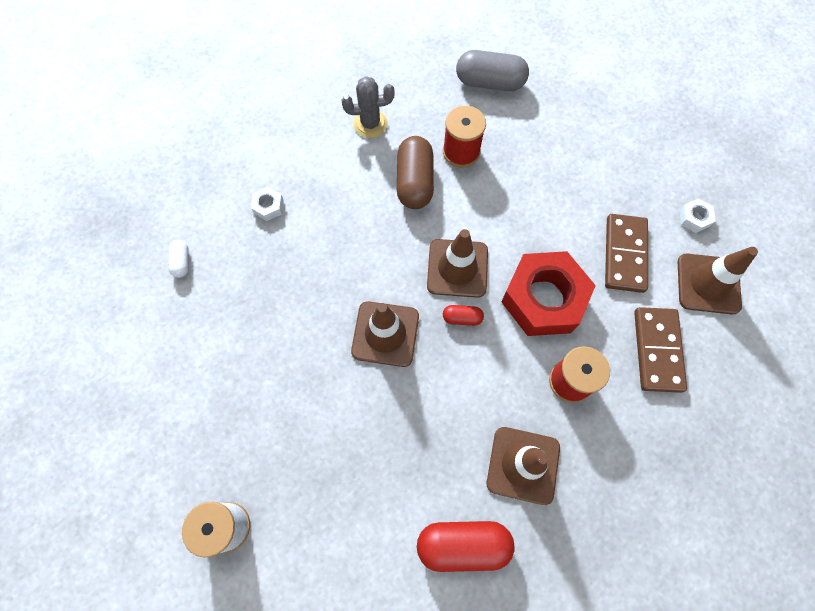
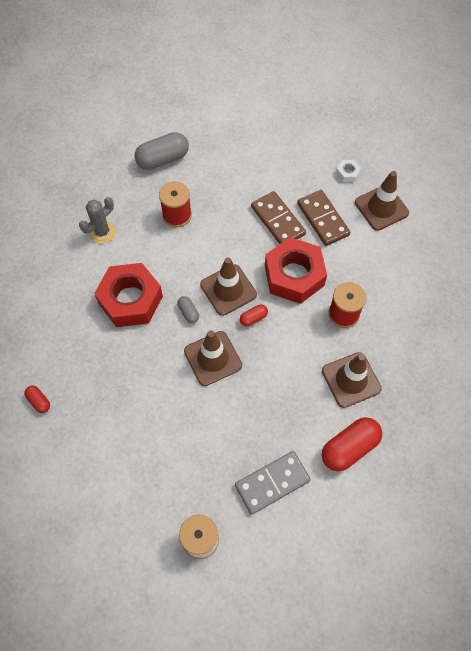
camera: 35 degrees left, 5 degrees down
(181, 262) = (39, 401): white capsule -> red capsule
(268, 206) = (72, 327): white nut -> none
(346, 214) = (130, 300): none -> red nut
(347, 520) = (272, 483): none -> grey domino
(396, 266) = (188, 312): none -> grey capsule
(414, 182) = (160, 252): brown capsule -> none
(657, 350) = (379, 264): brown domino -> brown domino (277, 220)

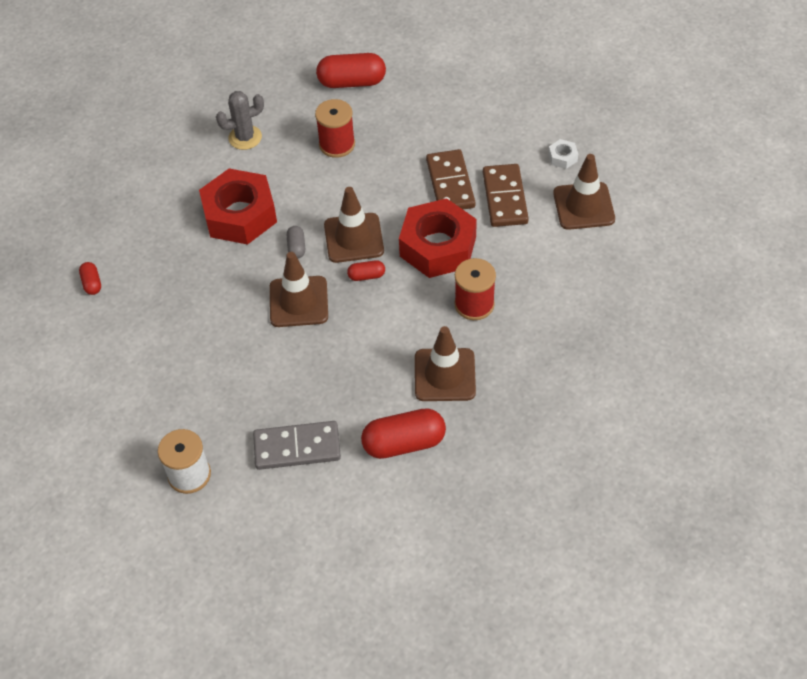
camera: 25 degrees right, 10 degrees down
(163, 159) = (352, 82): grey capsule -> red capsule

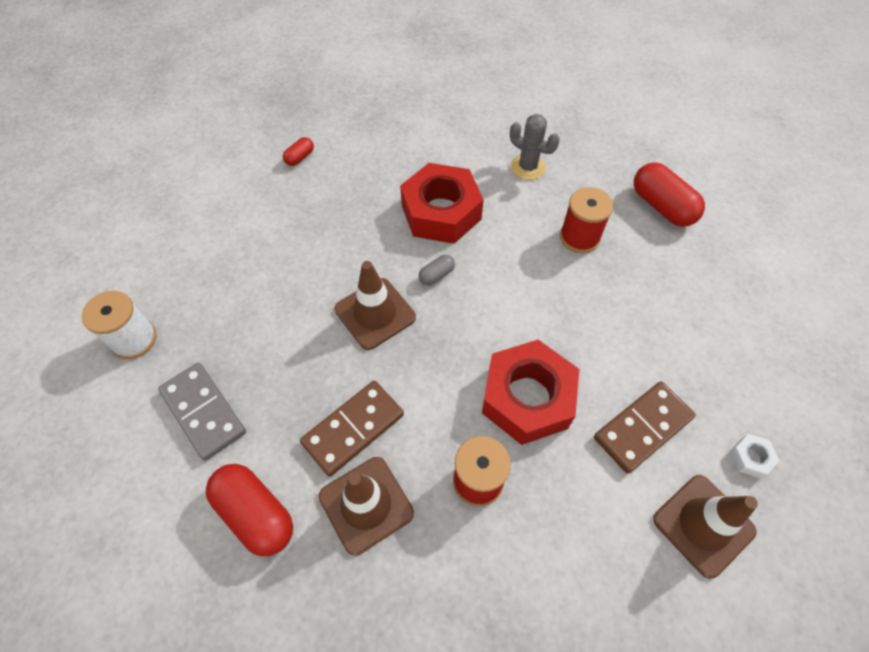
camera: 55 degrees right, 5 degrees up
(354, 238) = (481, 315): brown traffic cone -> none
(366, 276) = (444, 353): red capsule -> none
(450, 183) = (616, 362): brown domino -> brown domino (353, 429)

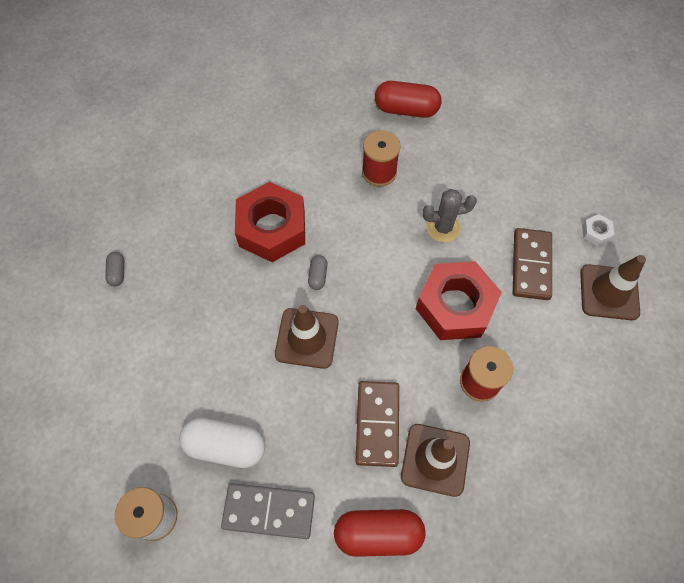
camera: 45 degrees left, 5 degrees up
(230, 336) = (225, 446): none -> white capsule
(300, 157) = (117, 272): red capsule -> grey capsule
(528, 167) = (295, 147): grey cactus -> grey cactus (443, 228)

